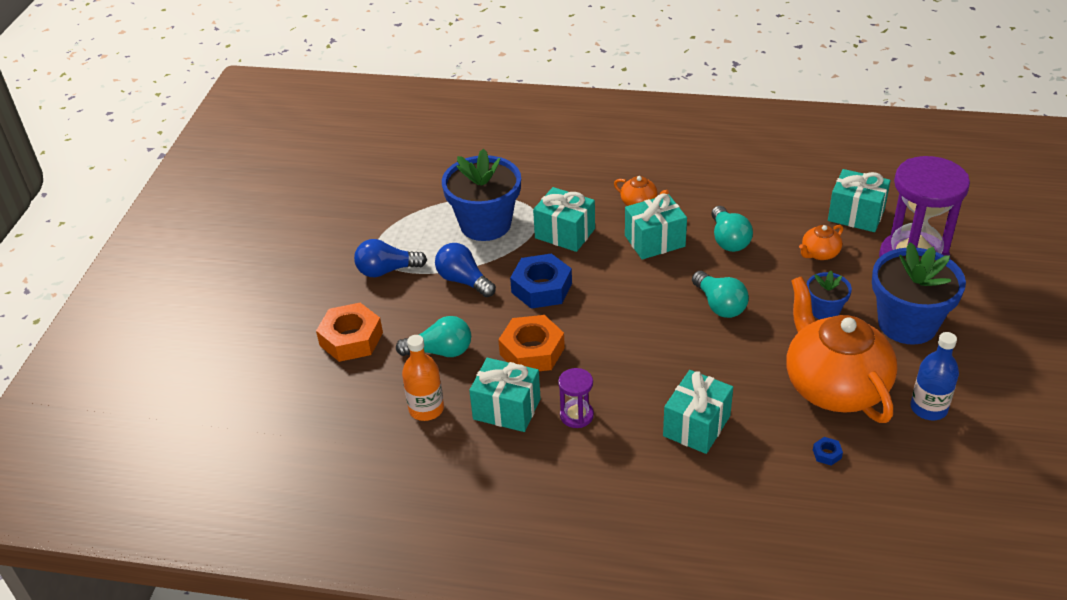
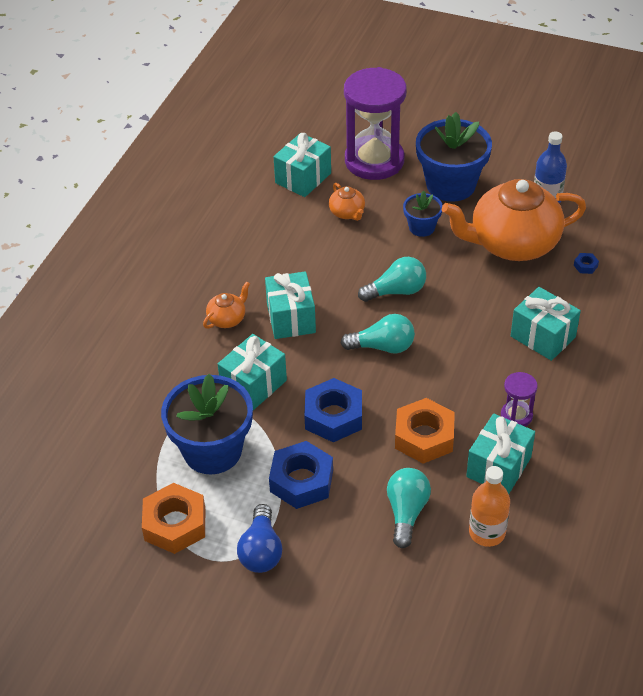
camera: 80 degrees left, 5 degrees up
(351, 339) = (367, 593): orange nut -> orange nut (175, 524)
(463, 281) = (301, 481): blue light bulb -> blue nut
(728, 240) = (308, 266): turquoise light bulb -> turquoise light bulb (383, 347)

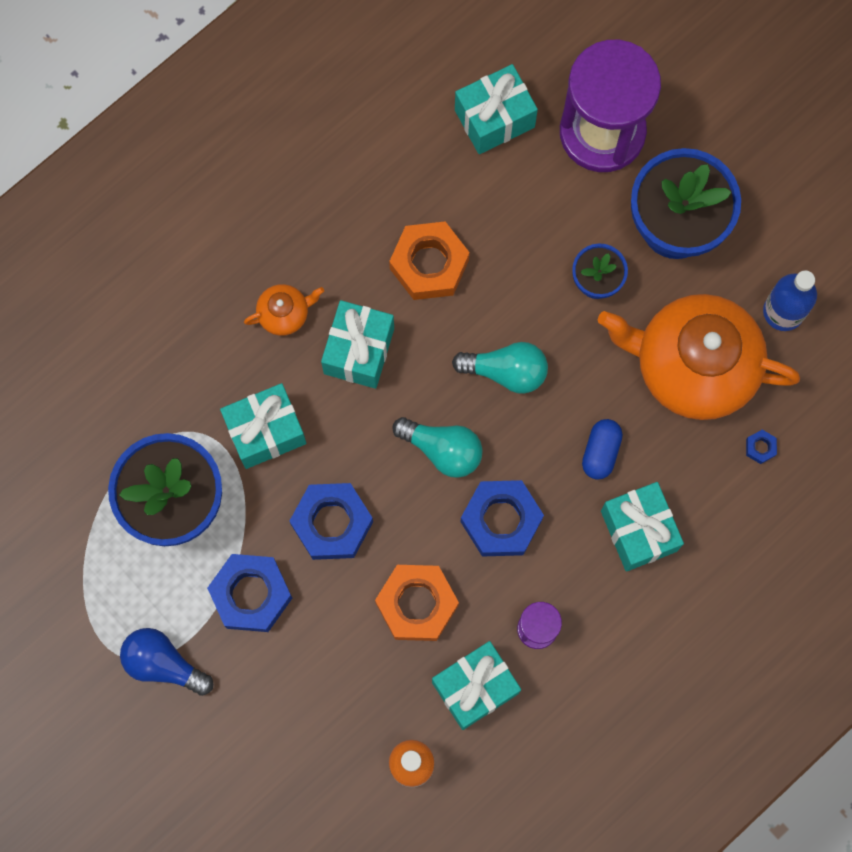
camera: 25 degrees right, 30 degrees up
(175, 524) = (90, 582): orange nut -> orange nut (429, 264)
(261, 551) = (163, 663): blue light bulb -> blue light bulb turned 90 degrees clockwise
(347, 213) = (517, 209): orange teapot -> none
(406, 512) = (341, 694): turquoise light bulb -> none
(449, 368) = (501, 520): none -> blue nut
(487, 307) = (600, 452): none -> blue capsule

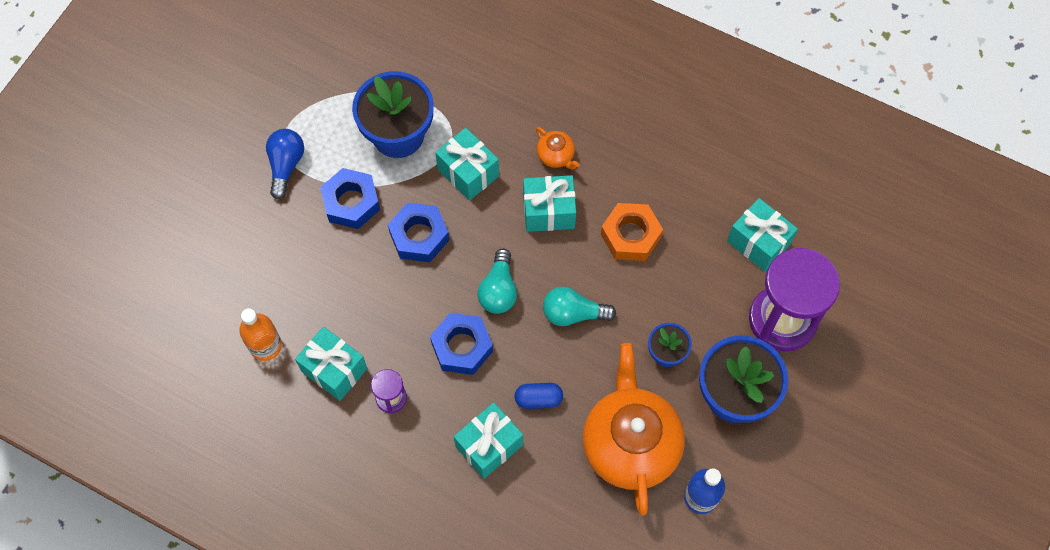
camera: 70 degrees right, 10 degrees down
(417, 604) = (381, 311): orange nut -> none
(506, 371) = (573, 313): turquoise light bulb -> turquoise light bulb turned 105 degrees clockwise
(760, 447) = (586, 515): blue nut -> none

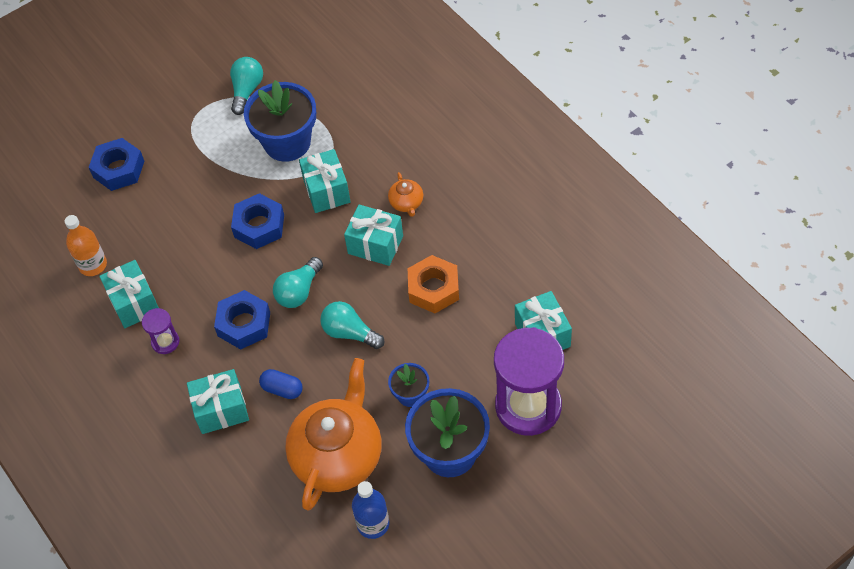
camera: 30 degrees right, 10 degrees down
(286, 165) = (186, 135): blue light bulb -> none
(323, 92) = (247, 90): none -> turquoise light bulb
(351, 202) = (221, 181): blue nut -> blue nut (118, 169)

